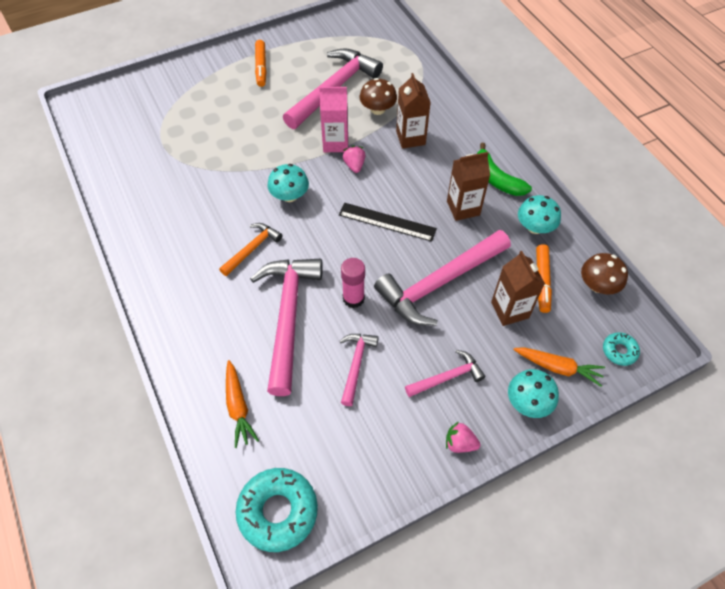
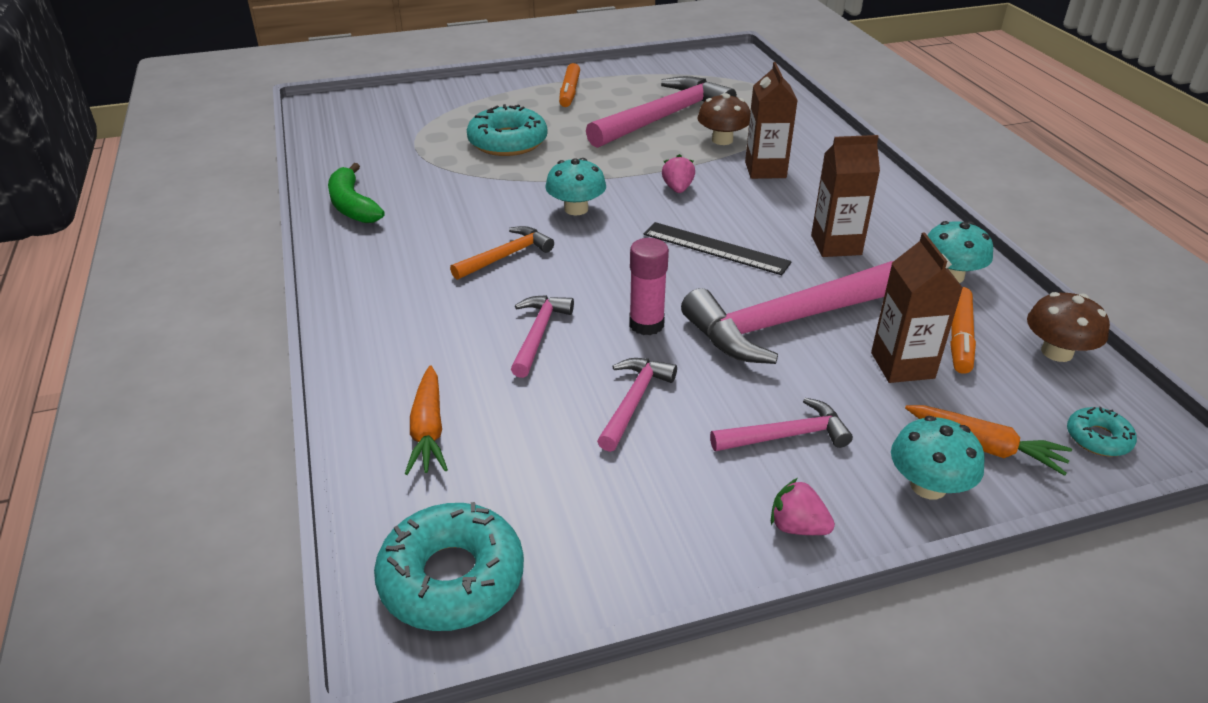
camera: 10 degrees right, 20 degrees down
(228, 130) = (507, 142): none -> turquoise donut
(288, 317) = (538, 334): pink hammer -> pink hammer, size x0.50
(335, 143) = (655, 165): pink carton -> none
(496, 179) = (891, 220): green banana -> green banana (352, 205)

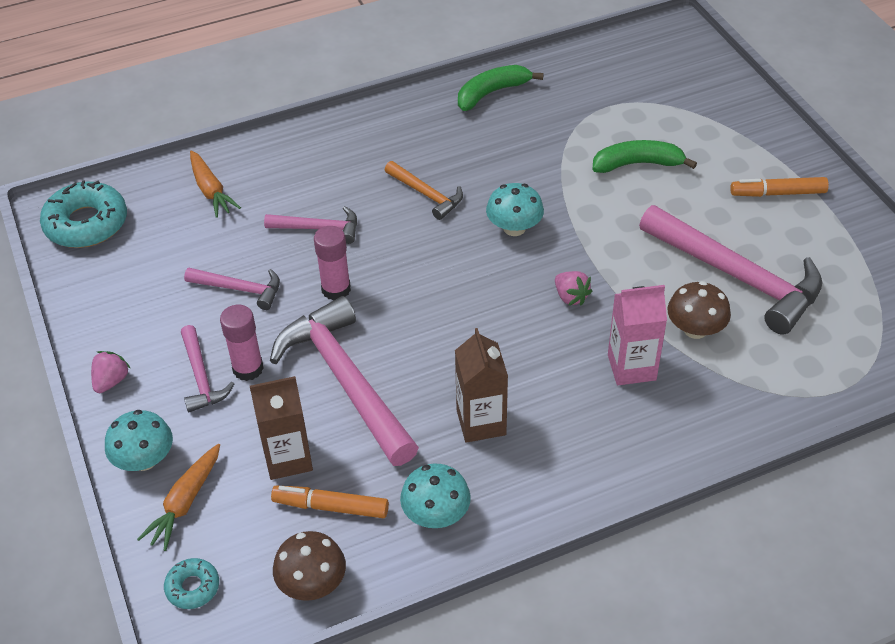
camera: 85 degrees right, 10 degrees up
(428, 430) = (211, 191): orange carrot -> orange carrot turned 105 degrees counterclockwise
(507, 142) = (637, 164): turquoise donut -> green banana
(677, 189) = (571, 297): pink strawberry -> pink strawberry turned 60 degrees clockwise
(715, 248) = (460, 329): black ruler -> none
(765, 170) = (631, 367): brown carton -> pink carton
(771, 395) = (248, 368): none -> pink glue stick

